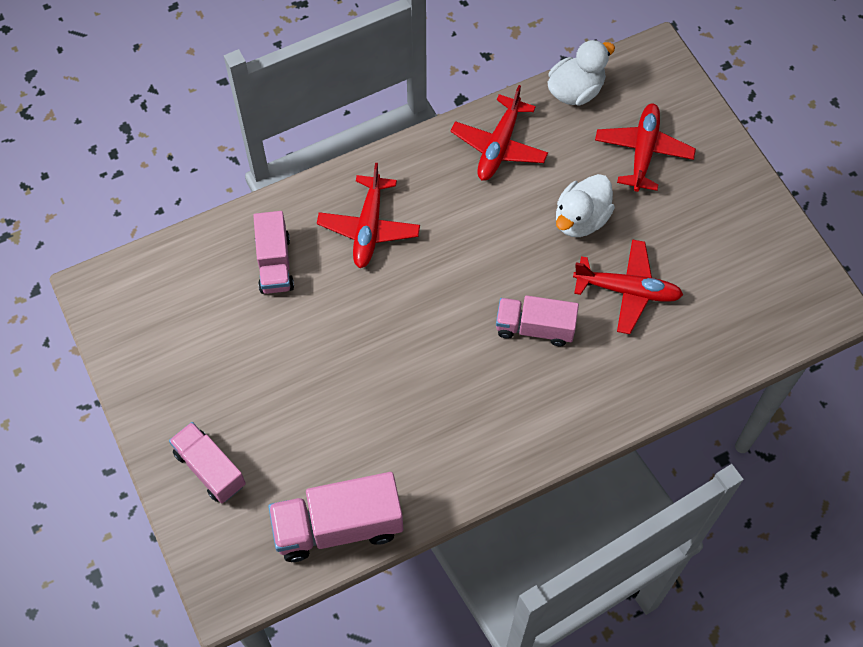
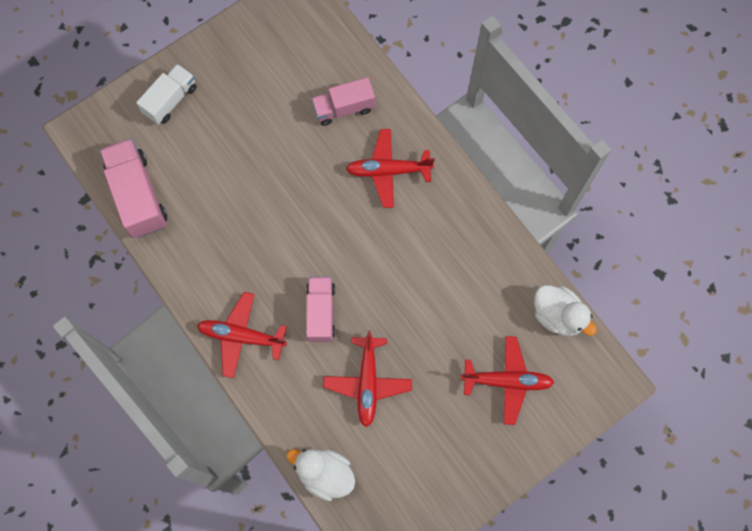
camera: 80 degrees right, 10 degrees up
(210, 469) = (170, 100): pink truck -> white truck
(499, 146) = (486, 259): red plane -> red plane (241, 336)
(581, 219) = (428, 336): white duck -> white duck (325, 474)

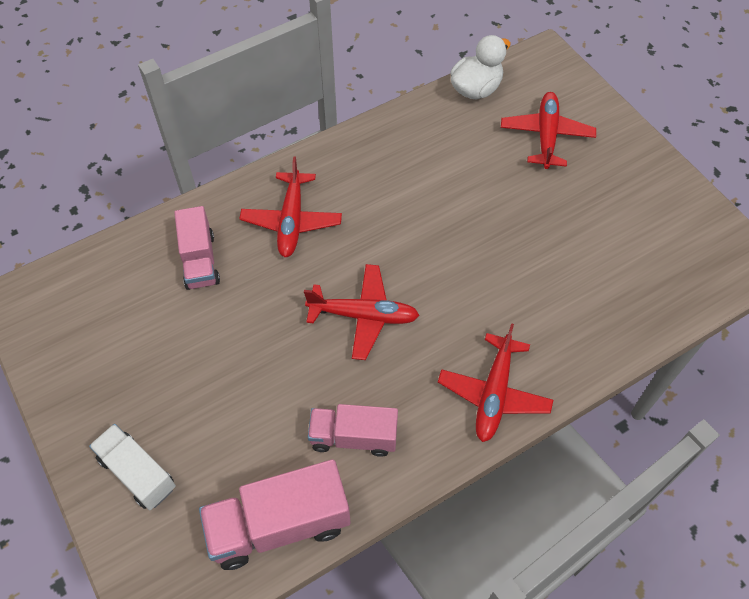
camera: 85 degrees left, 15 degrees down
(321, 312) = (465, 302): pink truck -> pink truck (353, 437)
(325, 474) = (662, 310): white duck -> none
(367, 383) = (551, 260): red plane -> red plane (364, 316)

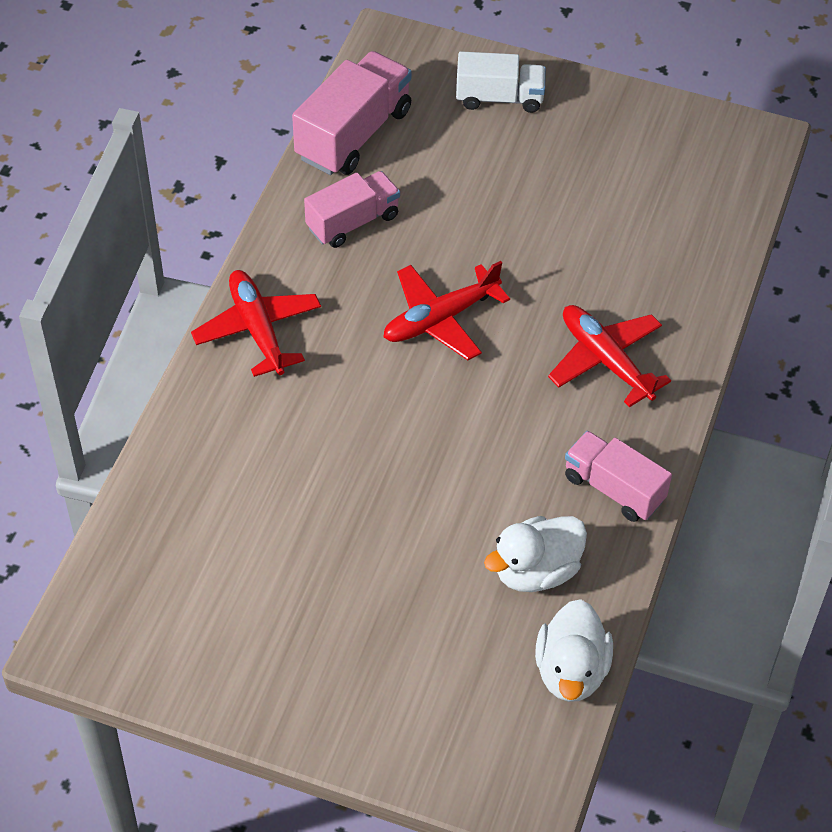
camera: 140 degrees right, 5 degrees down
(200, 260) = (647, 268): pink truck -> pink truck (614, 488)
(449, 140) = (536, 571): none -> white duck
(546, 135) = (426, 659): red plane -> none

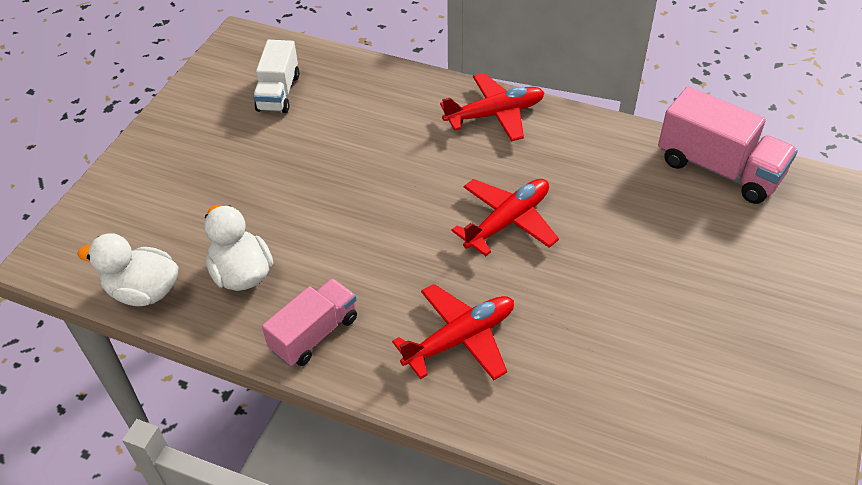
camera: 95 degrees right, 5 degrees down
(353, 222) = (613, 168): pink truck -> none
(440, 319) = (508, 221): red plane -> red plane turned 75 degrees clockwise
(499, 98) = (795, 274): white truck -> white truck (278, 93)

